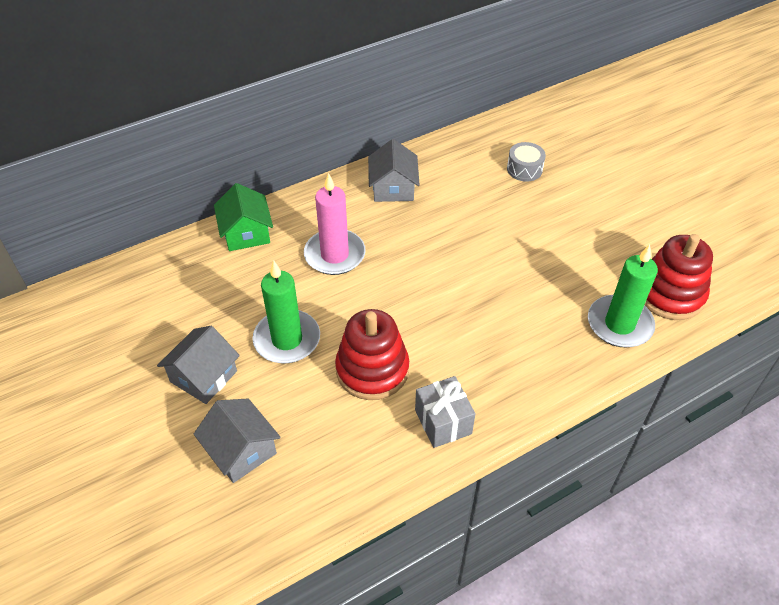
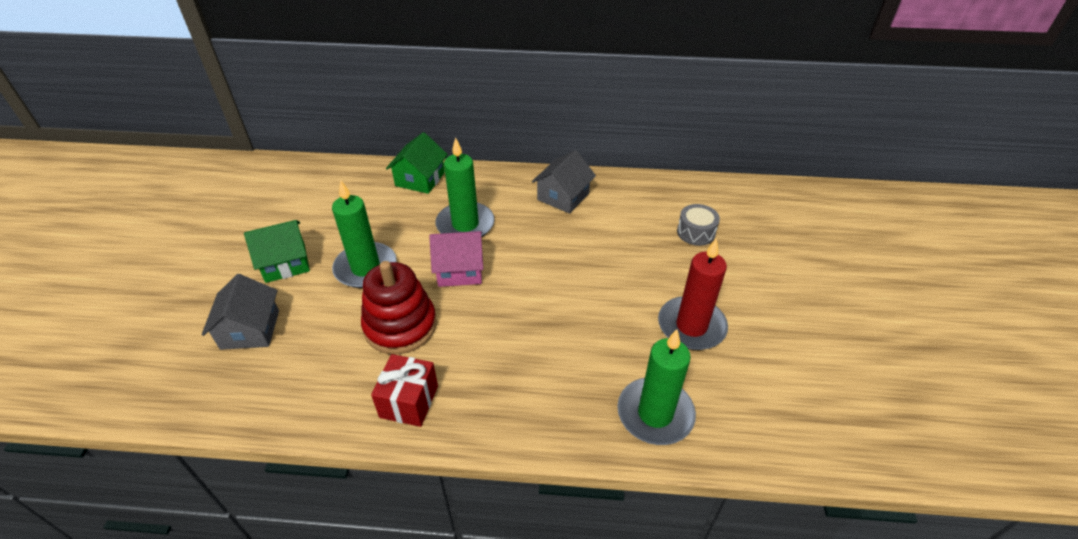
camera: 35 degrees right, 5 degrees down
(203, 376) = (285, 263): grey house -> green house
(335, 255) = (465, 224): pink candle -> green candle
(371, 296) = (459, 269): none -> pink house
(443, 422) = (409, 401): grey gift -> red gift
(586, 246) = (691, 326): none -> red candle
(670, 294) = (738, 416): red stacking toy -> none

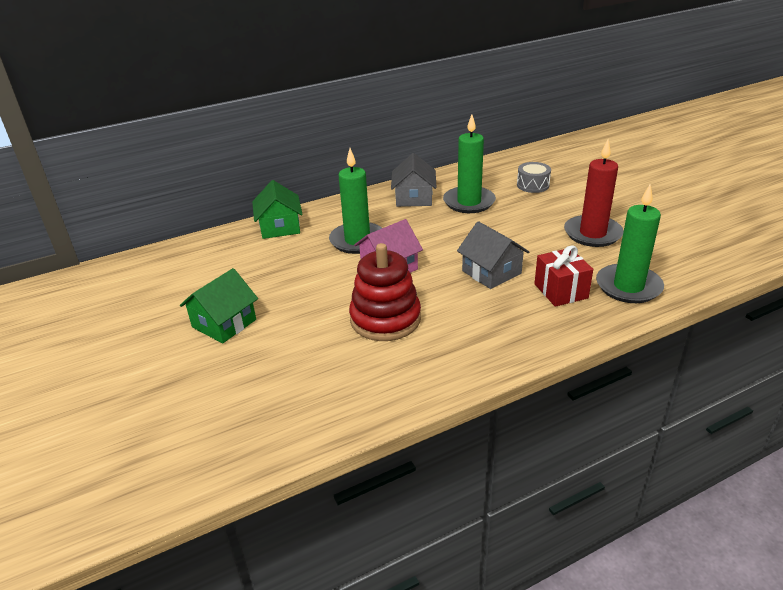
camera: 30 degrees left, 10 degrees down
(250, 329) = (250, 378): grey house -> grey house (491, 272)
(365, 268) = (306, 297): green candle -> green candle (469, 202)
(409, 401) = (453, 358): red gift -> red gift (560, 291)

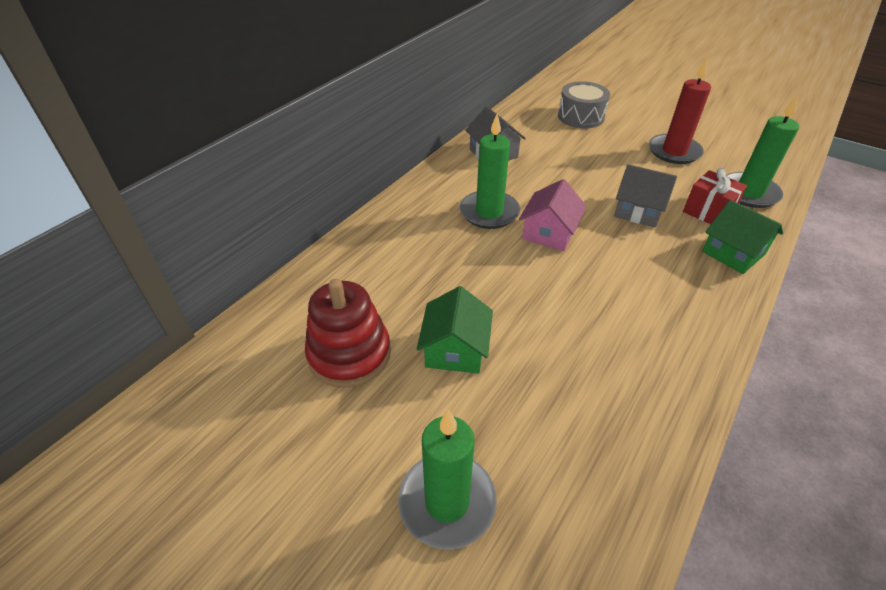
camera: 30 degrees left, 10 degrees up
(280, 227) = (395, 219): green house -> green house (733, 253)
(385, 319) = (603, 287): red stacking toy -> red stacking toy (349, 354)
(469, 202) = (546, 146): green candle -> green candle (447, 502)
(533, 185) = (581, 117): grey drum -> grey drum, size x1.51

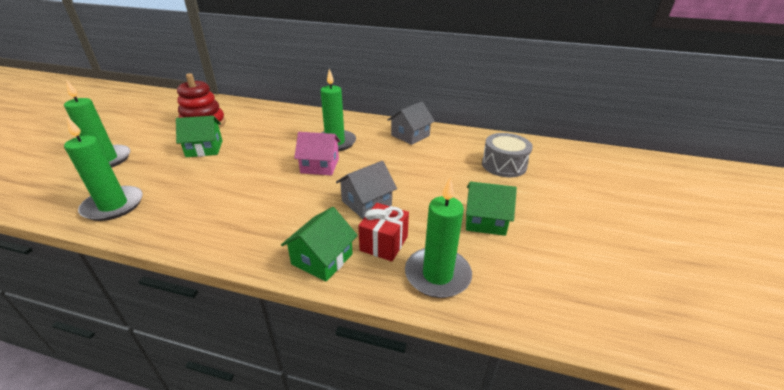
camera: 70 degrees right, 10 degrees down
(618, 455) = (113, 205): none -> green candle
(638, 210) = (366, 203): grey house -> grey house turned 45 degrees clockwise
(674, 151) = (485, 220): red candle -> green house

